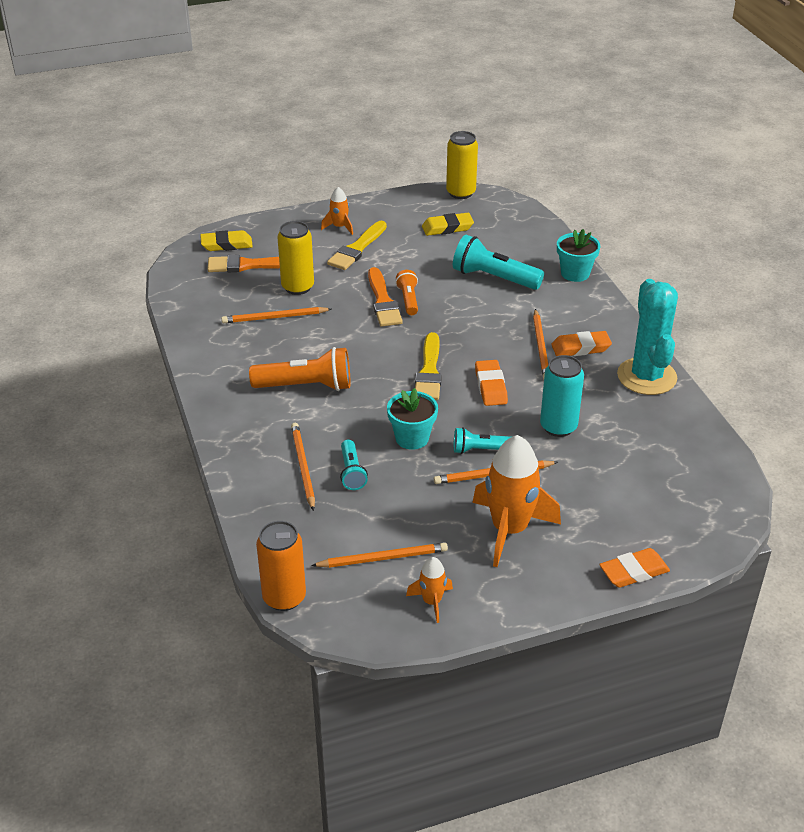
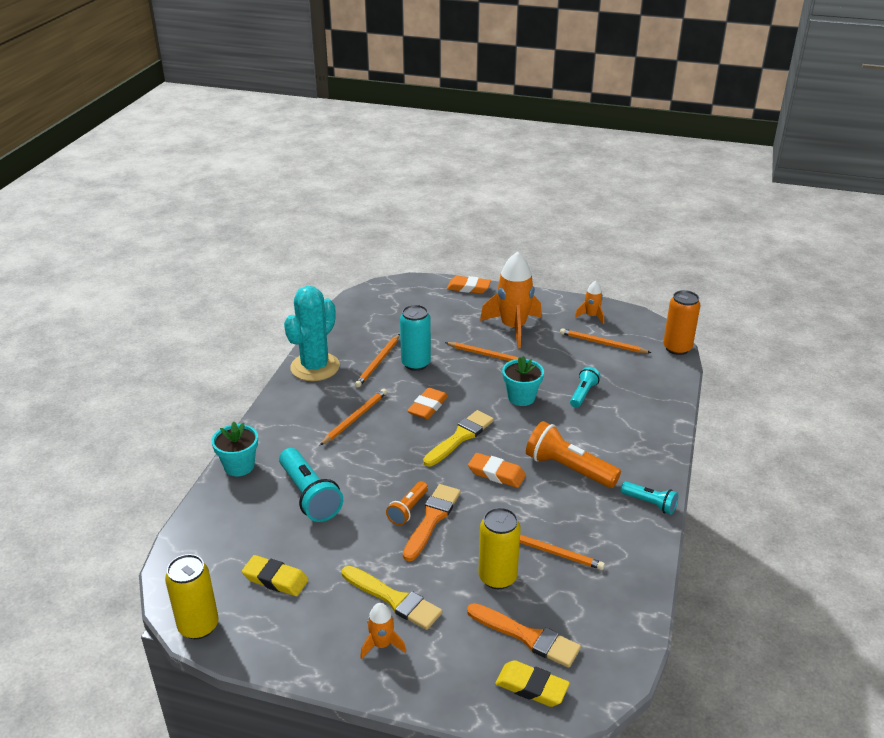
camera: 145 degrees left, 5 degrees down
(303, 467) = (615, 411): orange pencil -> orange pencil (378, 362)
(357, 249) = (394, 599): yellow brush -> yellow brush turned 60 degrees clockwise
(480, 450) = (483, 372): turquoise flashlight -> turquoise flashlight (650, 503)
(580, 348) = (328, 404): orange eraser -> orange eraser (496, 474)

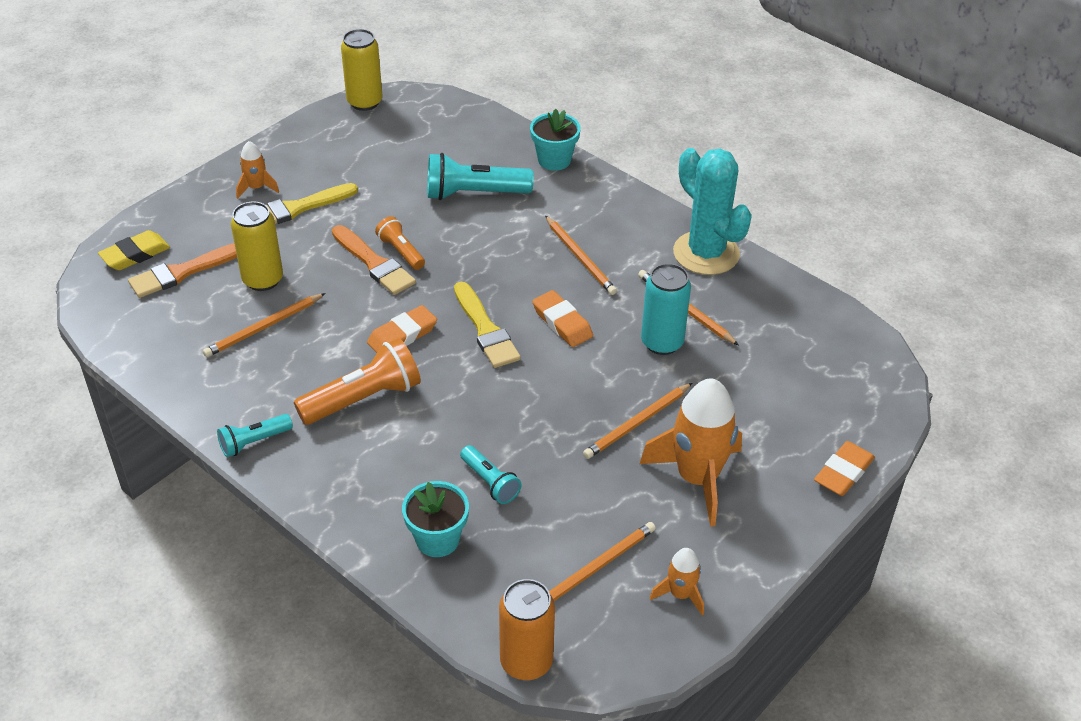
camera: 115 degrees right, 10 degrees up
(275, 579) = (381, 149): yellow eraser -> none
(521, 397) = (524, 415): turquoise flower pot -> turquoise flower pot (437, 539)

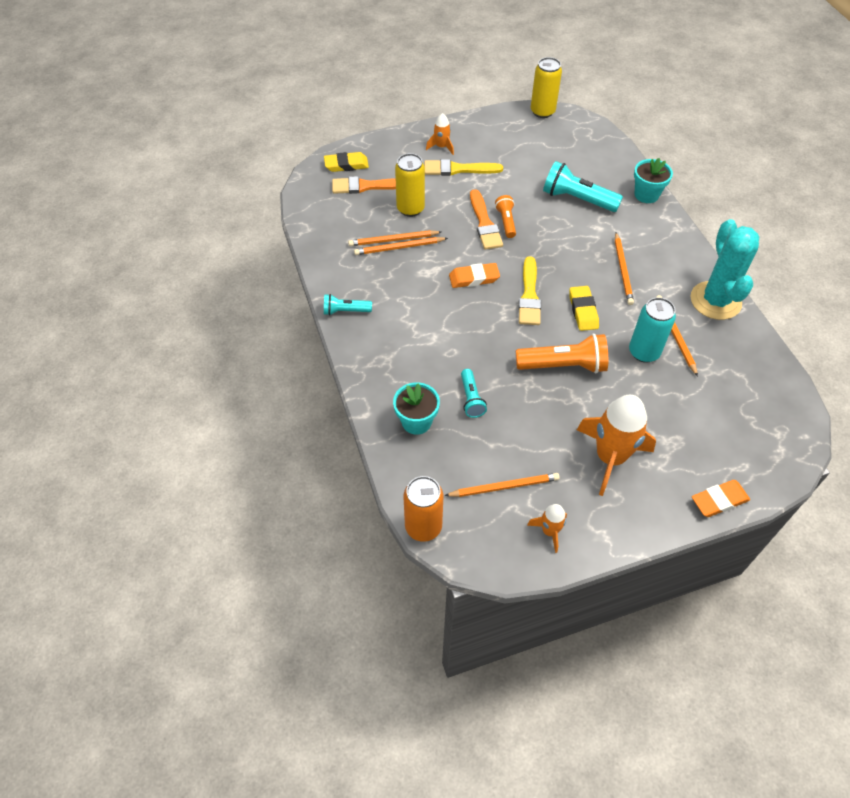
camera: 30 degrees right, 10 degrees up
(363, 399) = (425, 310): orange flashlight -> orange flashlight (563, 365)
(562, 323) = (583, 311): orange eraser -> yellow eraser
(637, 423) = (592, 401): orange pencil -> orange pencil (399, 248)

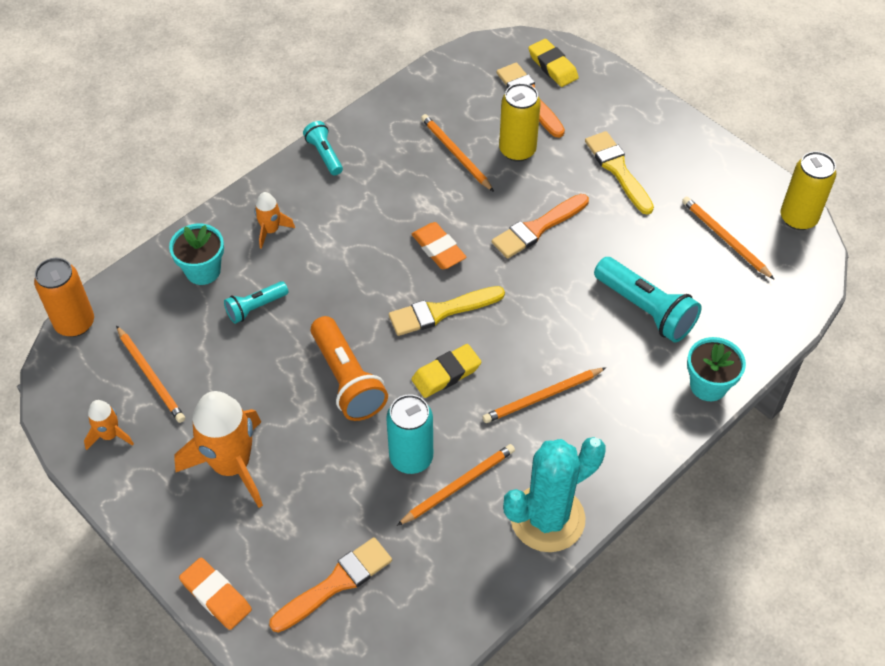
camera: 65 degrees right, 0 degrees up
(399, 248) = (446, 163): orange pencil -> orange pencil (725, 238)
(441, 147) = (648, 139): orange rocket -> orange rocket (271, 230)
(506, 222) = (554, 248): orange flashlight -> none
(577, 199) = (645, 309): turquoise flashlight -> turquoise flashlight turned 135 degrees clockwise
(730, 426) = (336, 583): none -> orange brush

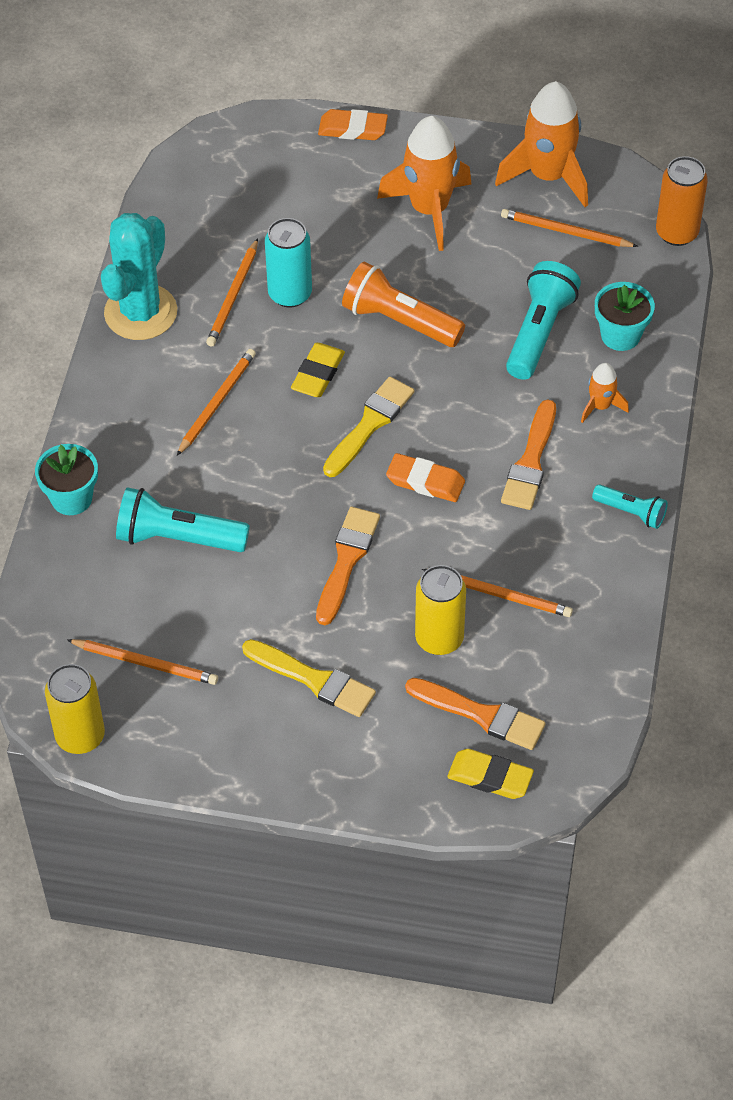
camera: 145 degrees right, 0 degrees up
(110, 435) = (548, 176): orange rocket -> orange rocket, size x2.05
(255, 307) = (539, 332): turquoise flashlight -> turquoise flashlight, size x1.75
(336, 583) = (271, 182): orange brush -> orange brush (530, 462)

